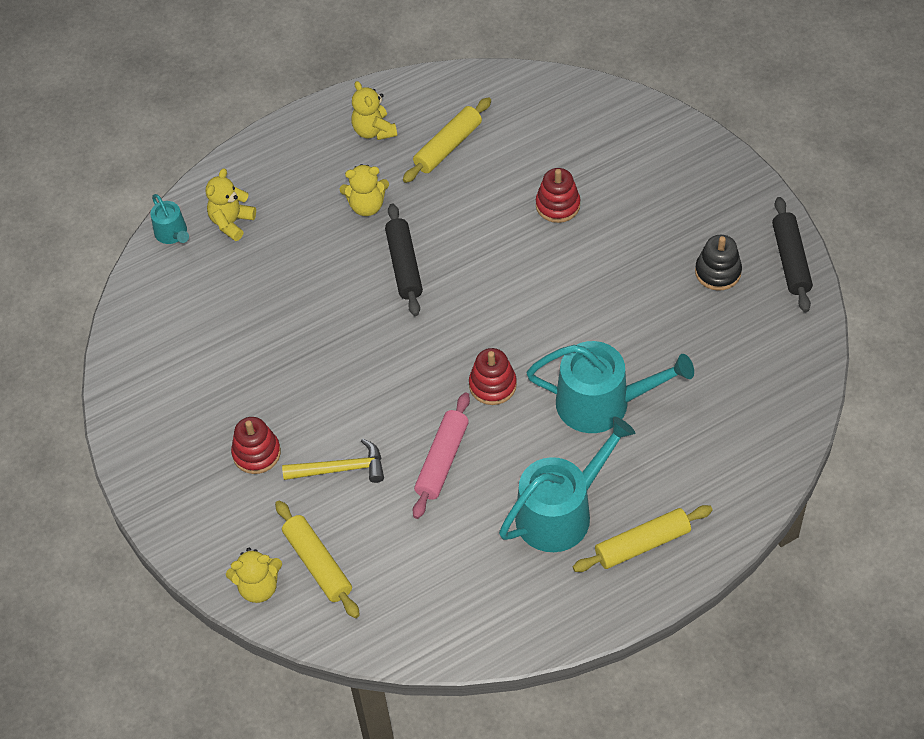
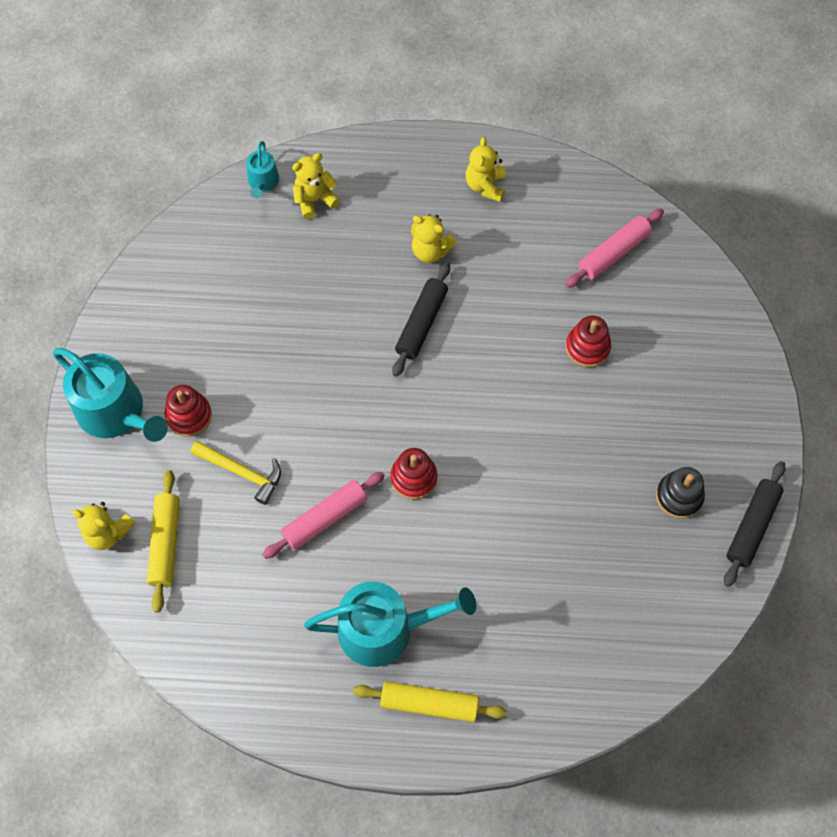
camera: 30 degrees right, 10 degrees up
(448, 146) = (535, 237): yellow rolling pin -> none
(522, 123) = (613, 253): none -> pink rolling pin
(602, 403) = (491, 553): turquoise watering can -> turquoise watering can (116, 412)

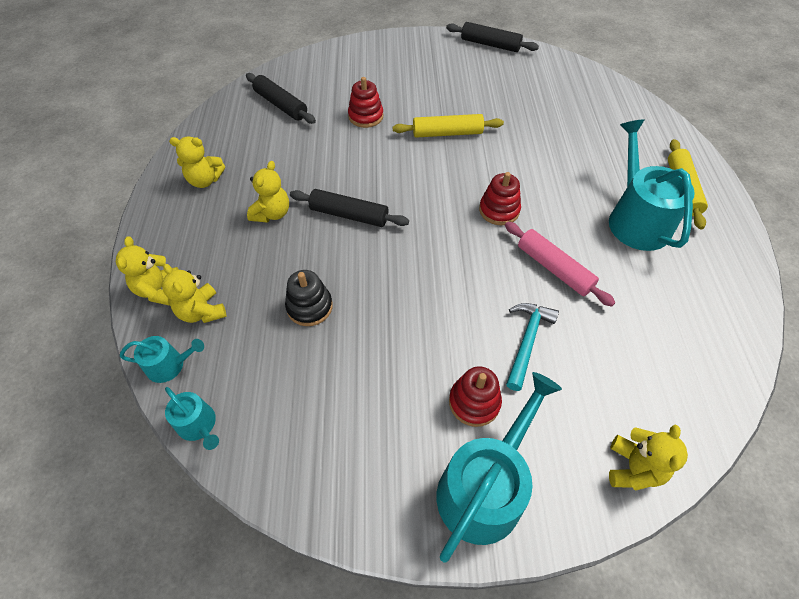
camera: 95 degrees left, 10 degrees down
(166, 543) = (624, 403): yellow rolling pin -> yellow rolling pin (447, 133)
(205, 209) = (199, 425): none -> turquoise watering can
(242, 472) = (527, 341): yellow hammer -> turquoise hammer
(343, 163) = (159, 290): none -> yellow teddy bear
(613, 253) = (280, 105): pink rolling pin -> black rolling pin
(679, 496) = (477, 73): black stacking toy -> black stacking toy (309, 307)

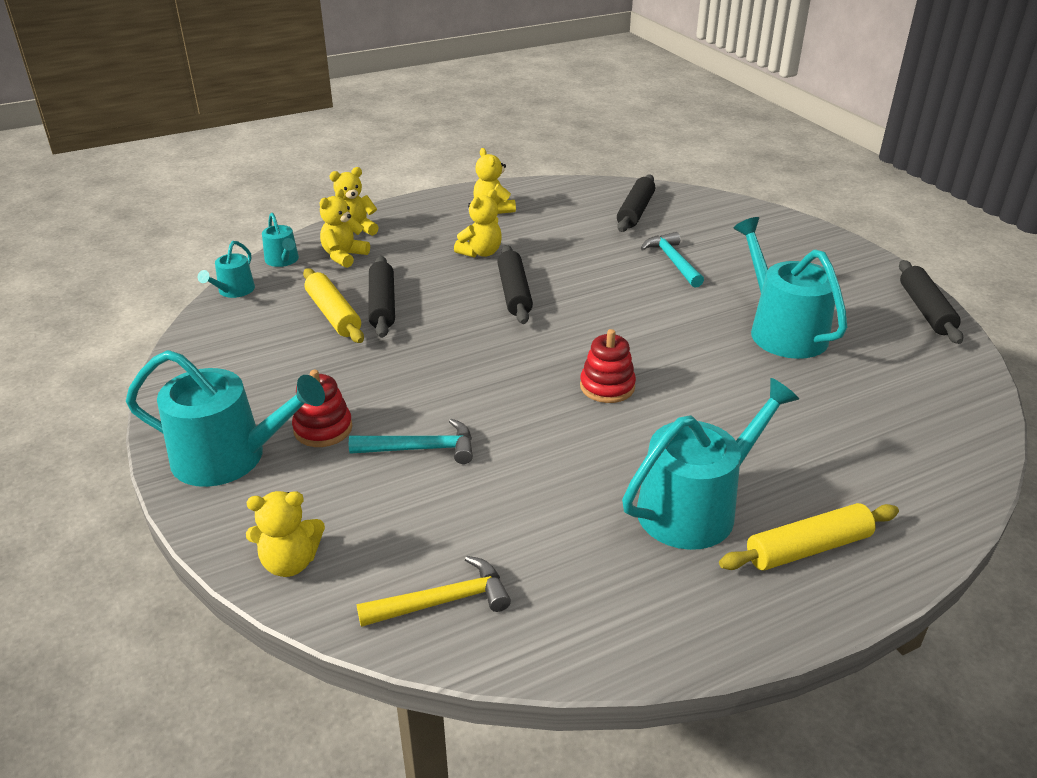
camera: 65 degrees right, 20 degrees down
(272, 213) = (480, 253): yellow teddy bear -> yellow teddy bear turned 45 degrees counterclockwise
(309, 307) = (382, 305): black stacking toy -> black rolling pin
(365, 116) = (673, 261): red stacking toy -> turquoise hammer
(447, 133) = (704, 320): yellow rolling pin -> yellow rolling pin (333, 314)
(479, 106) = (782, 330): none -> turquoise watering can
(554, 268) = (545, 449): pink rolling pin -> none
(692, 379) = (442, 601): none -> yellow hammer

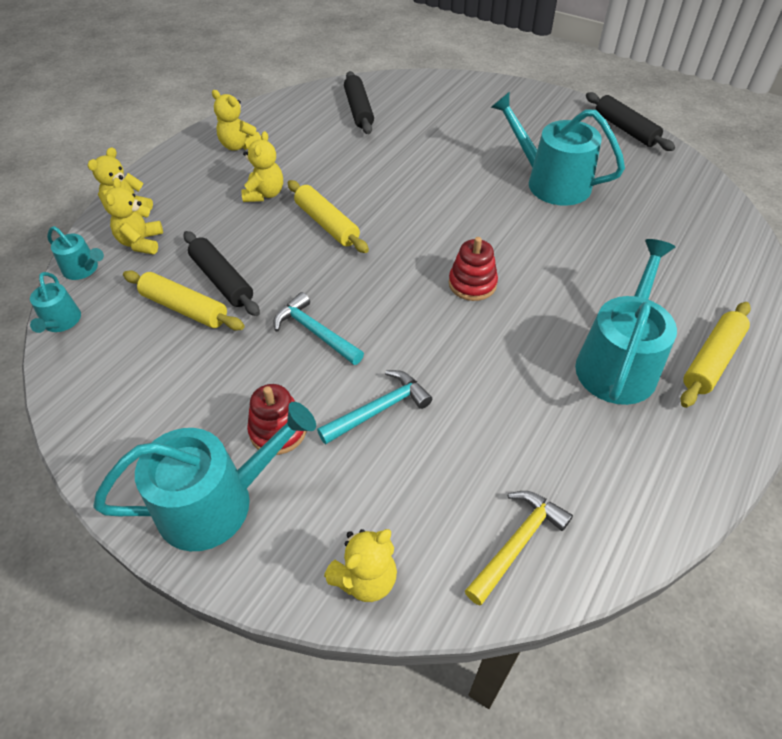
camera: 30 degrees left, 15 degrees up
(514, 293) = (327, 224): black rolling pin -> yellow rolling pin
(673, 261) = (426, 148): turquoise hammer -> turquoise hammer (315, 332)

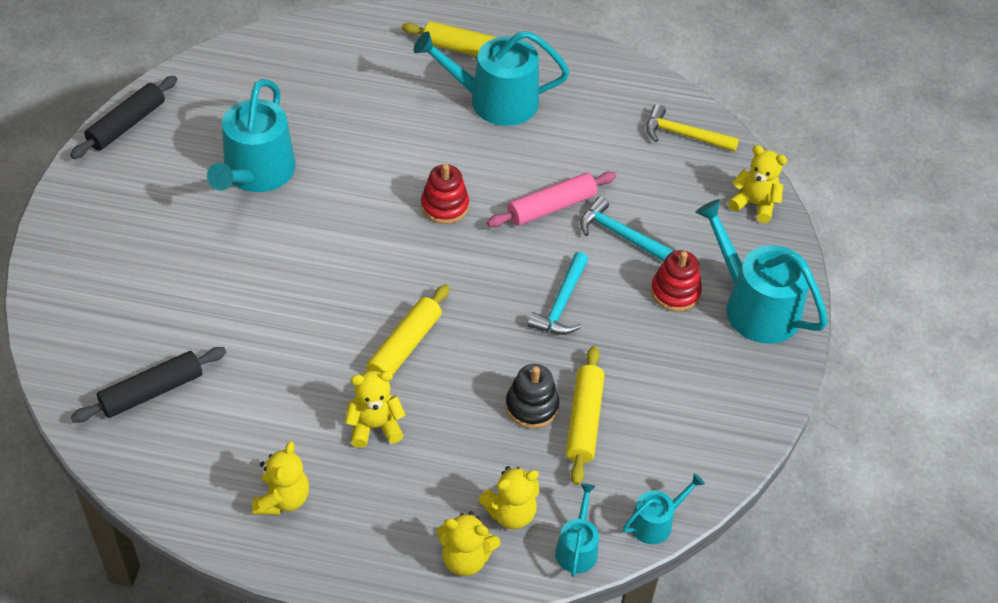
camera: 115 degrees left, 0 degrees up
(222, 280) = (532, 406): black rolling pin -> black stacking toy
(441, 363) = (551, 207): none -> pink rolling pin

